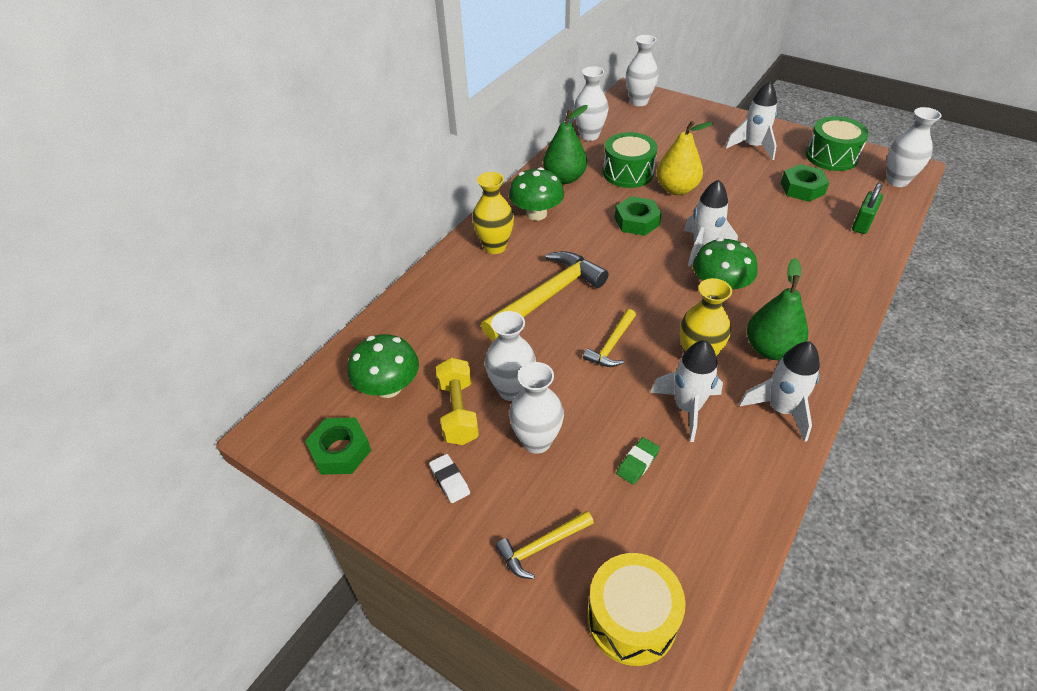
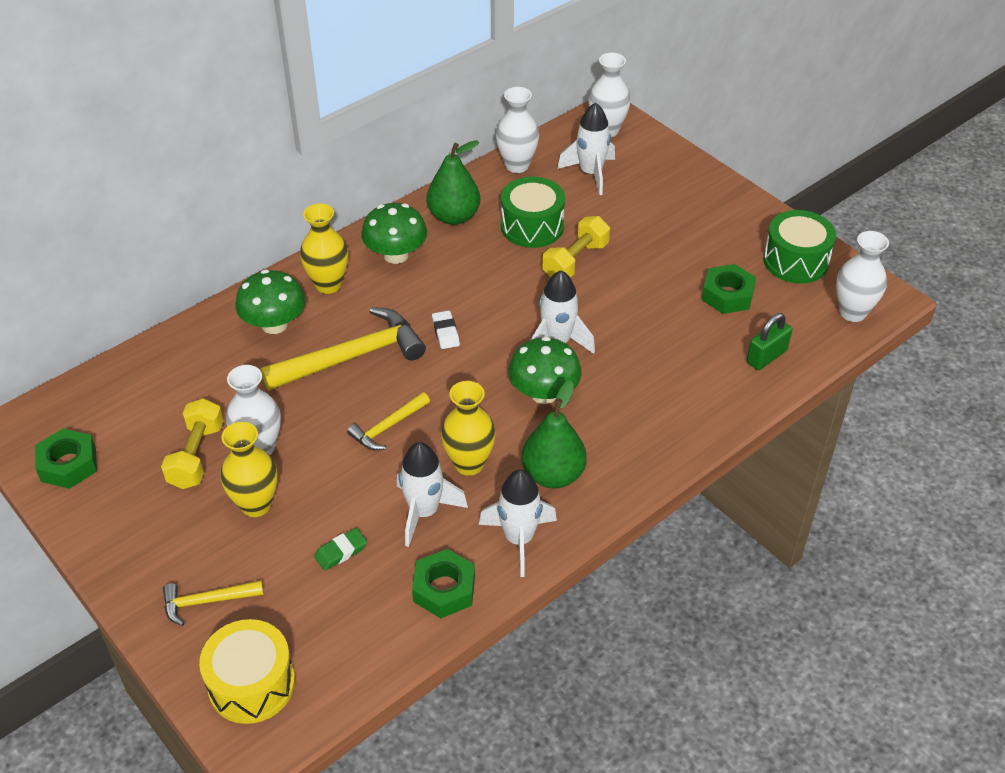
camera: 15 degrees right, 0 degrees up
(388, 387) = (142, 413): green mushroom -> green mushroom (274, 324)
(450, 480) = (155, 519): white eraser -> white eraser (445, 332)
(536, 441) = (256, 505): white vase -> yellow vase
(637, 221) = (503, 291): green nut -> green nut (444, 589)
(676, 189) = (575, 261): yellow pear -> yellow dumbbell
(753, 147) = (706, 226): white rocket -> white rocket (590, 173)

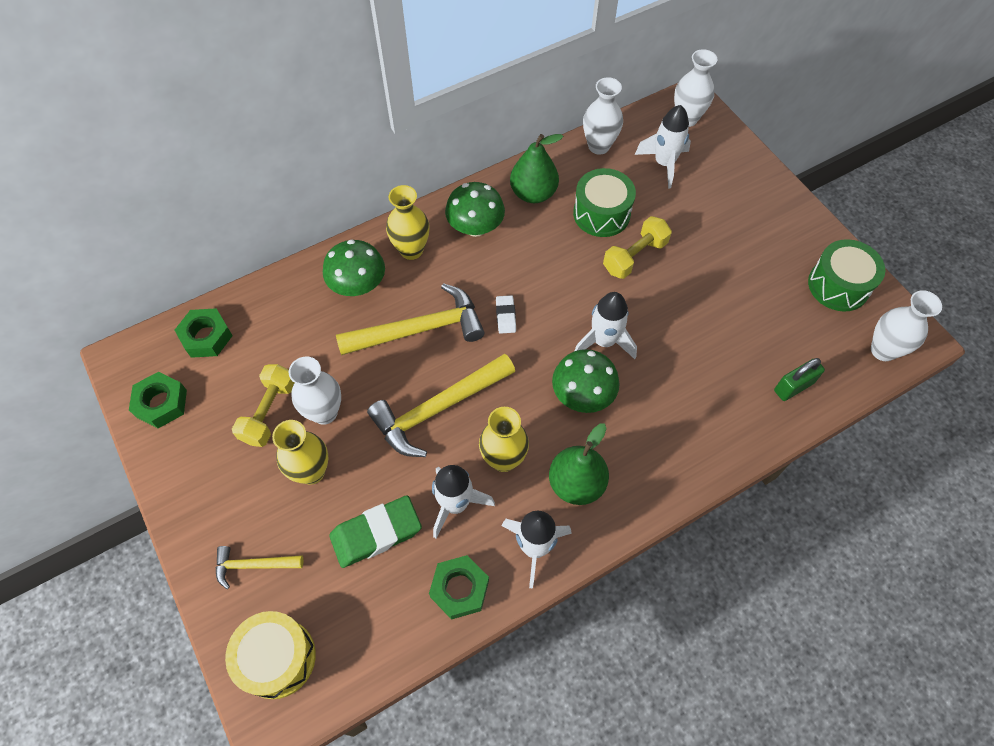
camera: 10 degrees right, 15 degrees up
(341, 552) = (376, 533): green eraser -> green eraser, size x1.94
(388, 427) = (439, 409): yellow hammer -> yellow hammer, size x1.90
(727, 295) = (768, 314): green nut -> green nut (206, 337)

